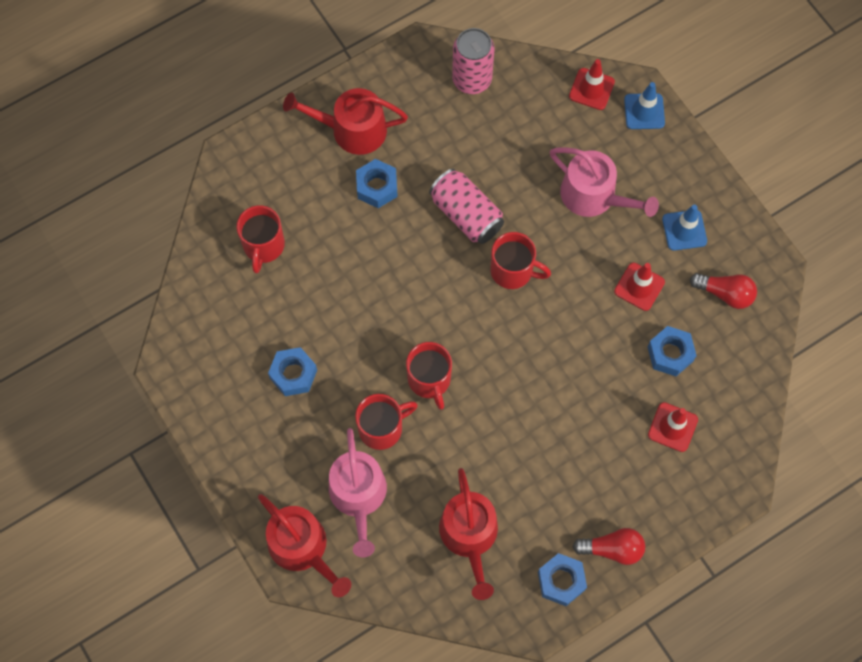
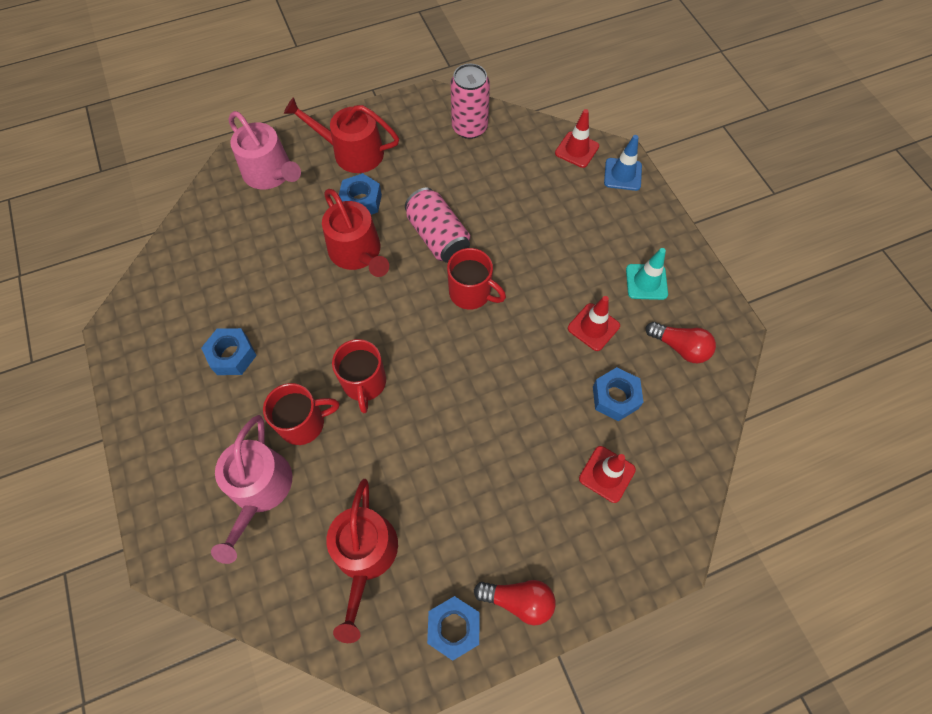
camera: 10 degrees right, 5 degrees down
(263, 246) = (242, 235): red mug -> none
(303, 548) = (184, 536): red watering can -> red watering can (358, 253)
(594, 196) = (563, 239): pink watering can -> pink watering can (271, 174)
(684, 230) = (646, 282): blue traffic cone -> turquoise traffic cone

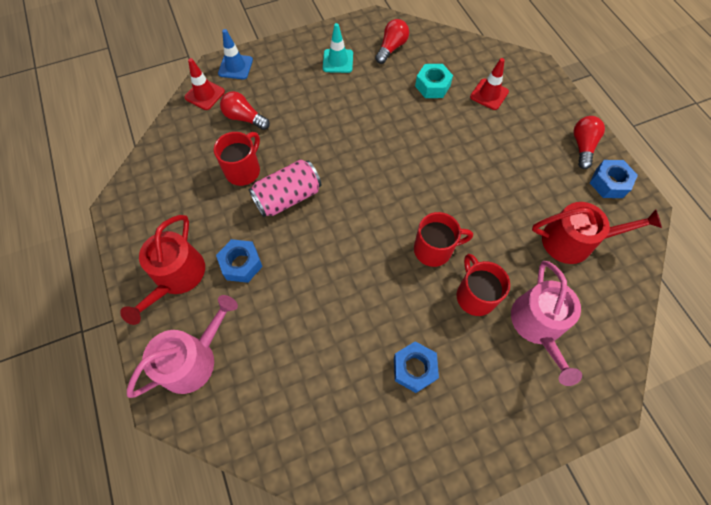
camera: 90 degrees left, 0 degrees up
(259, 490) = (538, 326): pink watering can -> pink watering can turned 90 degrees clockwise
(358, 253) = (301, 263): red watering can -> none
(469, 127) = (164, 173): pink can -> none
(471, 293) = (346, 172): red mug -> red mug (243, 170)
(545, 189) = (244, 118): none -> red light bulb
(593, 327) = (376, 94): red traffic cone -> none
(615, 397) = (432, 86): blue nut -> turquoise nut

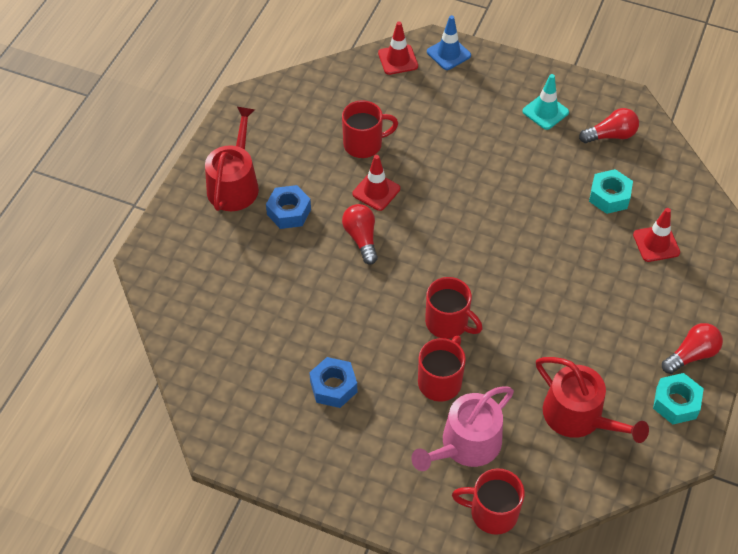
camera: 45 degrees right, 10 degrees down
(176, 277) = (234, 184): red watering can -> red watering can turned 135 degrees clockwise
(193, 359) = (191, 248): pink watering can -> none
(244, 118) = (409, 103): red light bulb -> red light bulb (361, 238)
(288, 197) = (376, 191): pink can -> red traffic cone
(605, 357) = (492, 513): none -> red mug
(609, 183) = (676, 403): blue nut -> turquoise nut

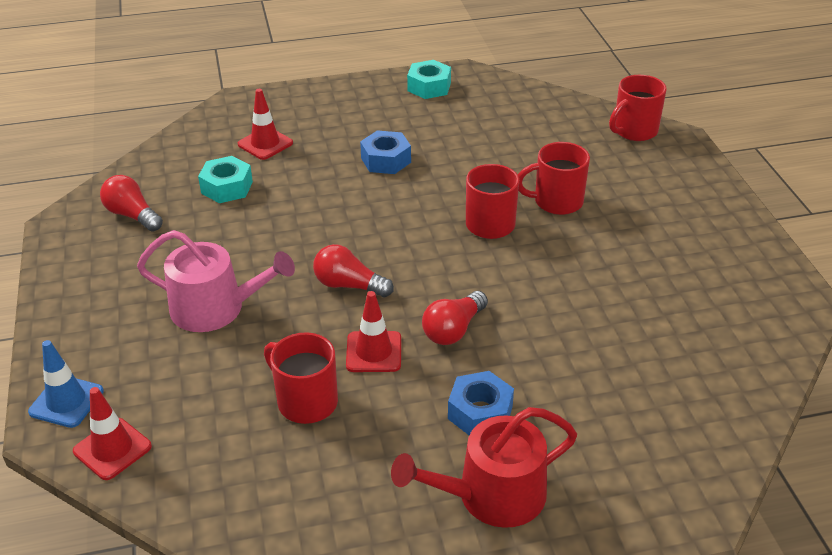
camera: 125 degrees left, 15 degrees down
(333, 387) = (645, 261): blue nut -> blue nut (386, 160)
(465, 445) = (597, 164): pink watering can -> pink watering can (216, 308)
(492, 513) = (634, 131): red mug -> red mug turned 75 degrees clockwise
(545, 112) = (126, 273): turquoise traffic cone -> none
(579, 417) = (498, 123): red watering can -> none
(691, 355) = (373, 93): red light bulb -> red light bulb (349, 285)

